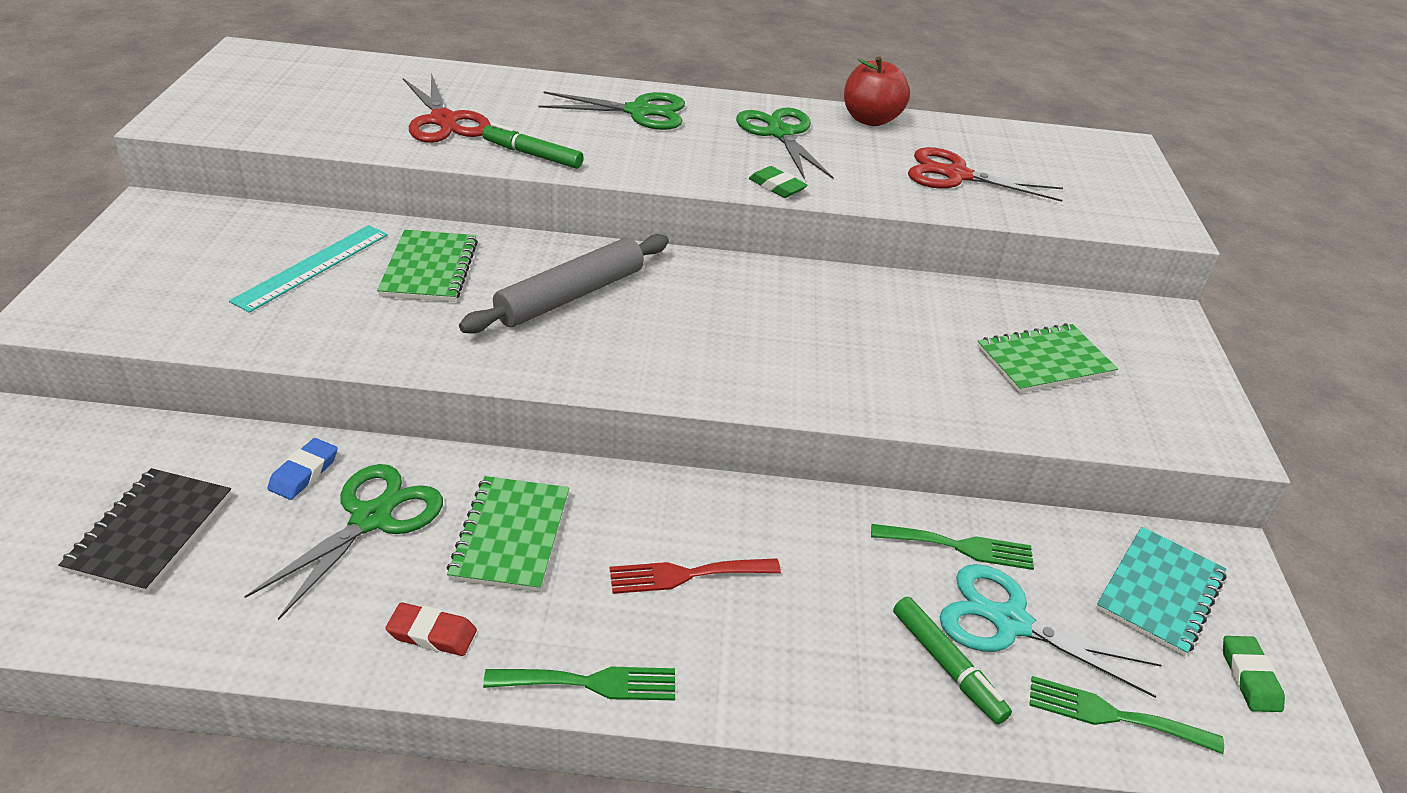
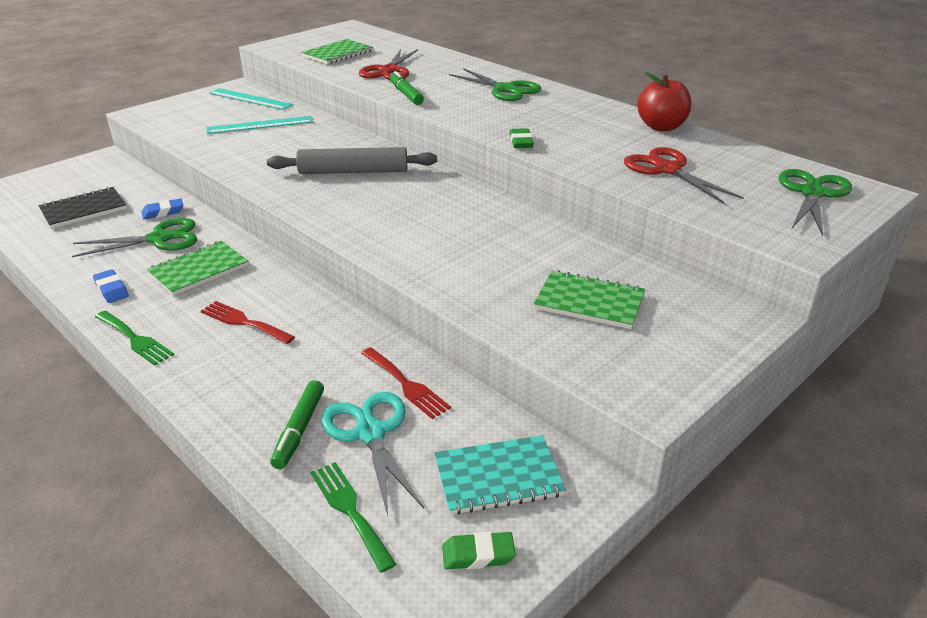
camera: 45 degrees right, 5 degrees down
(216, 225) = (250, 99): none -> turquoise ruler
(429, 269) = (307, 140): green notebook -> green notebook (337, 54)
(432, 634) = (111, 289): red eraser -> blue eraser
(780, 133) = (577, 119): green scissors -> green scissors (812, 193)
(959, 546) = (406, 385): green fork -> red fork
(1249, 677) = (478, 555): green eraser -> green eraser turned 45 degrees clockwise

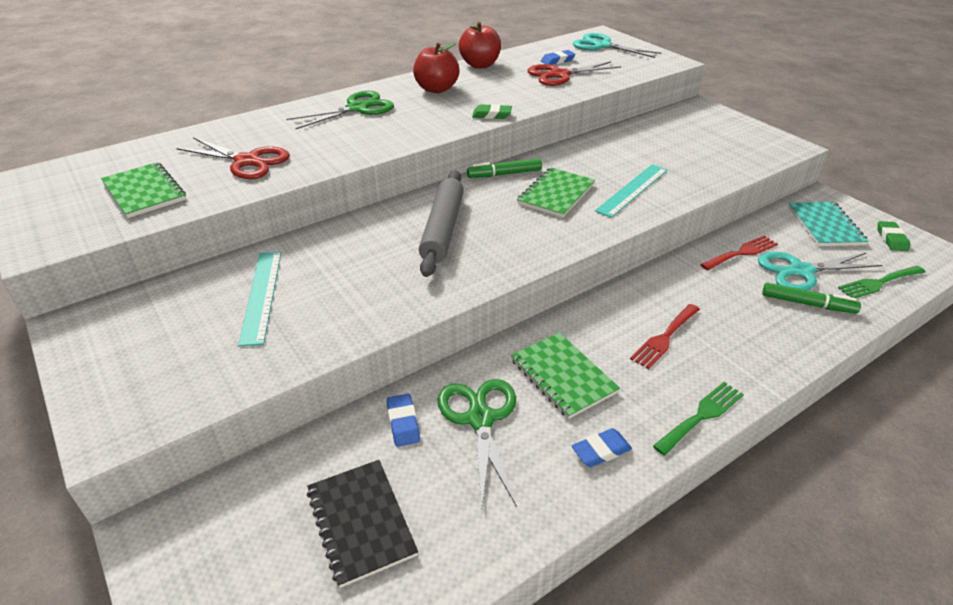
camera: 80 degrees left, 5 degrees up
(250, 99) = (146, 307): turquoise ruler -> turquoise ruler (632, 190)
(406, 94) = (337, 156): green marker -> green marker (504, 174)
(573, 113) = (436, 89): none -> red apple
(589, 302) = (687, 147): green notebook -> green notebook (556, 194)
(718, 166) = (557, 60): none -> blue eraser
(812, 193) = (602, 46): green scissors -> turquoise scissors

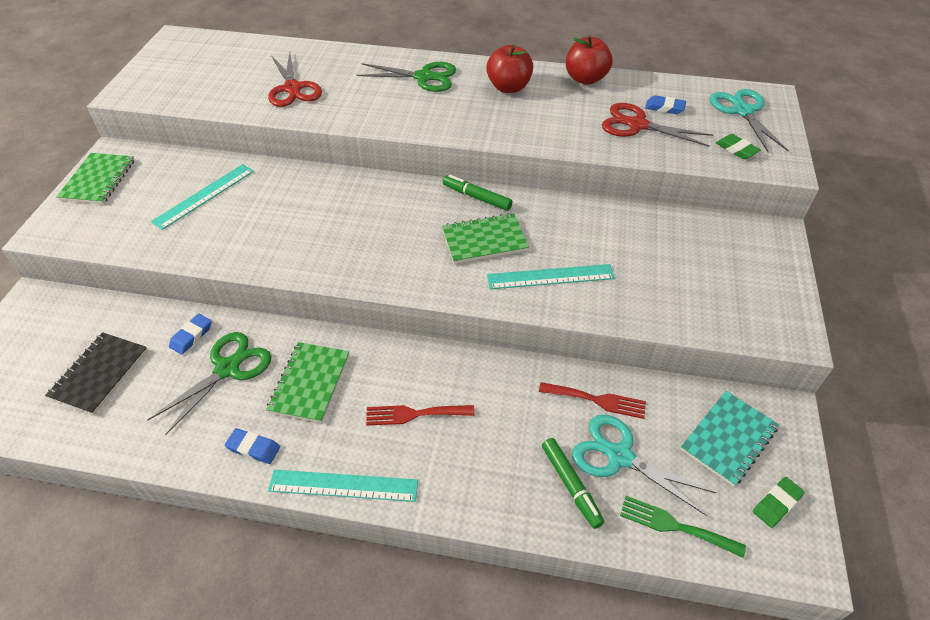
camera: 45 degrees right, 10 degrees up
(144, 192) = (213, 82): green notebook -> green notebook (98, 180)
(443, 229) = (363, 217): grey rolling pin -> none
(492, 115) = (507, 137): green eraser -> green eraser (736, 149)
(701, 415) = (343, 485): green fork -> turquoise ruler

